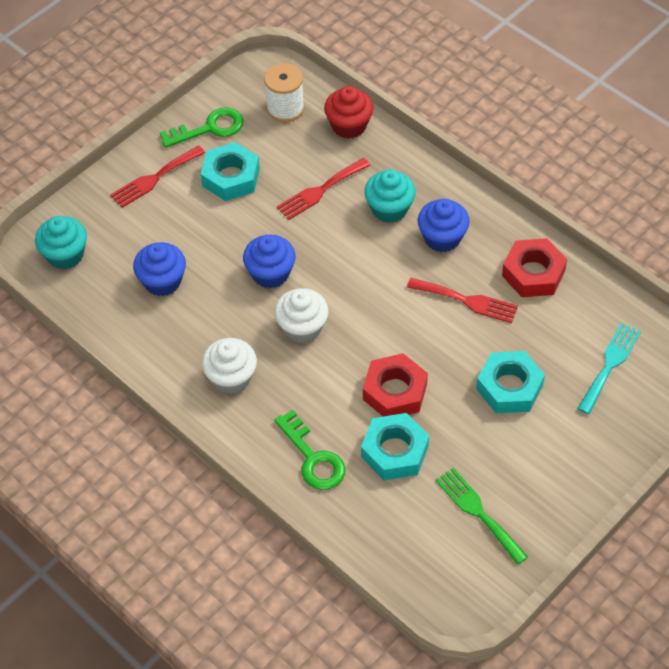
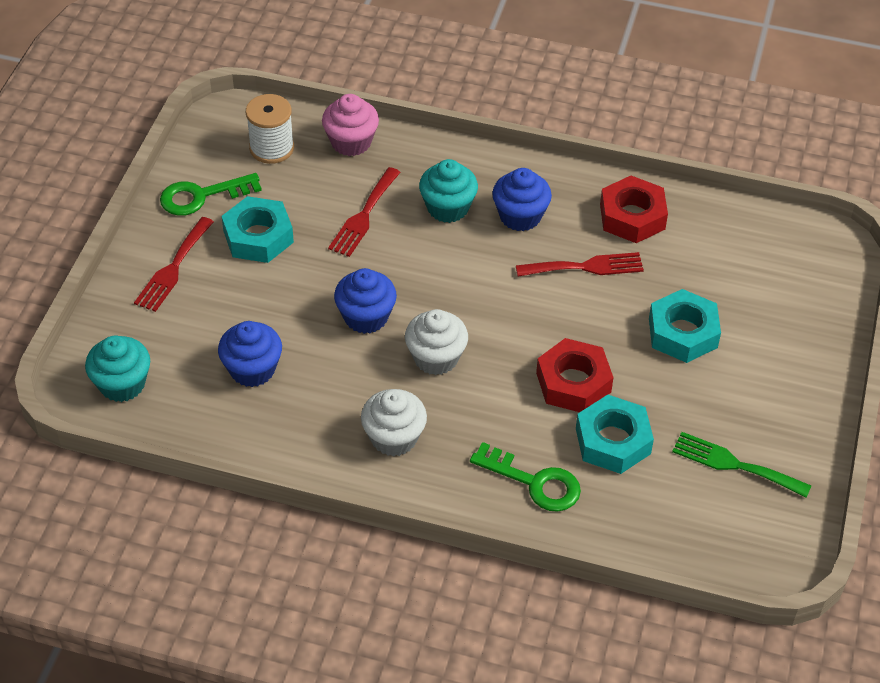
camera: 30 degrees left, 5 degrees down
(209, 128) = (201, 196): green key -> green key turned 150 degrees counterclockwise
(349, 125) = (351, 142): red cupcake -> pink cupcake
(610, 365) = (762, 274): turquoise fork -> none

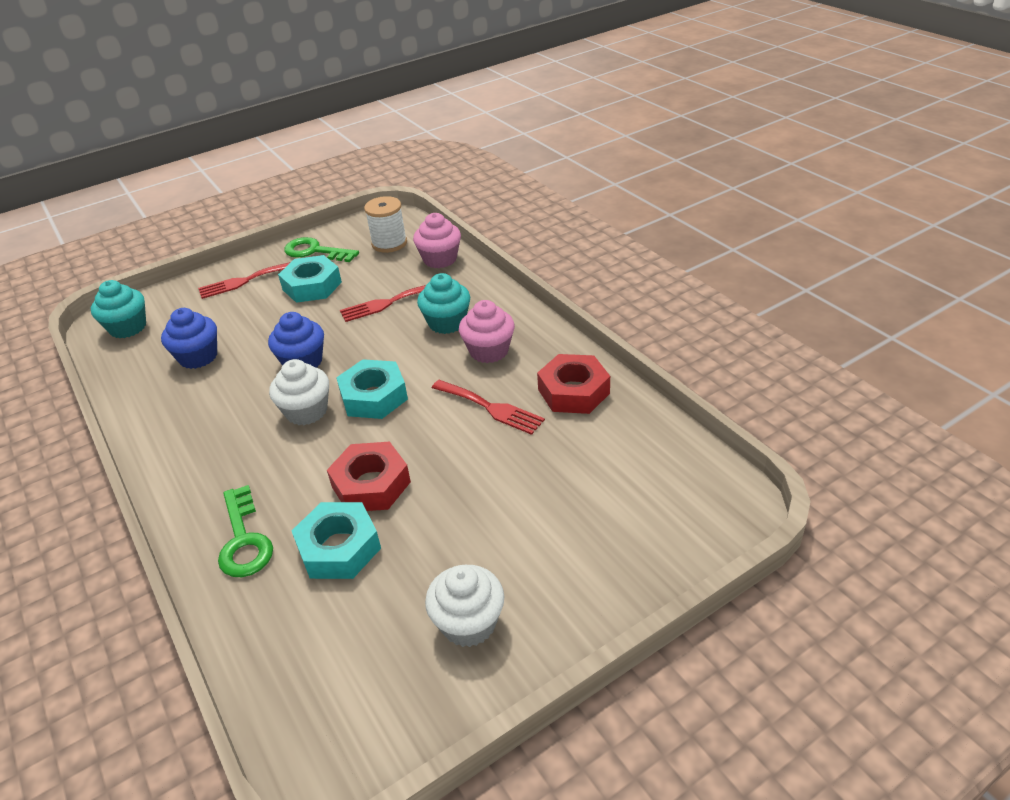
camera: 45 degrees right, 10 degrees down
(394, 437) = (208, 447): white cupcake -> white cupcake (468, 623)
(520, 216) = (489, 351): blue cupcake -> pink cupcake
(682, 333) = (504, 498): turquoise nut -> turquoise nut (374, 396)
(734, 464) = (406, 638): green fork -> none

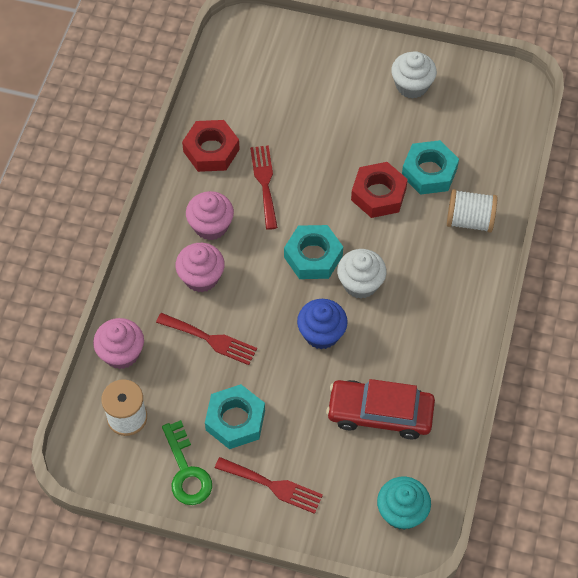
camera: 135 degrees left, 20 degrees up
(198, 357) = (380, 413): blue cupcake -> red car
(244, 540) = (469, 220): green key -> white spool
(447, 323) = (201, 277): turquoise cupcake -> pink cupcake

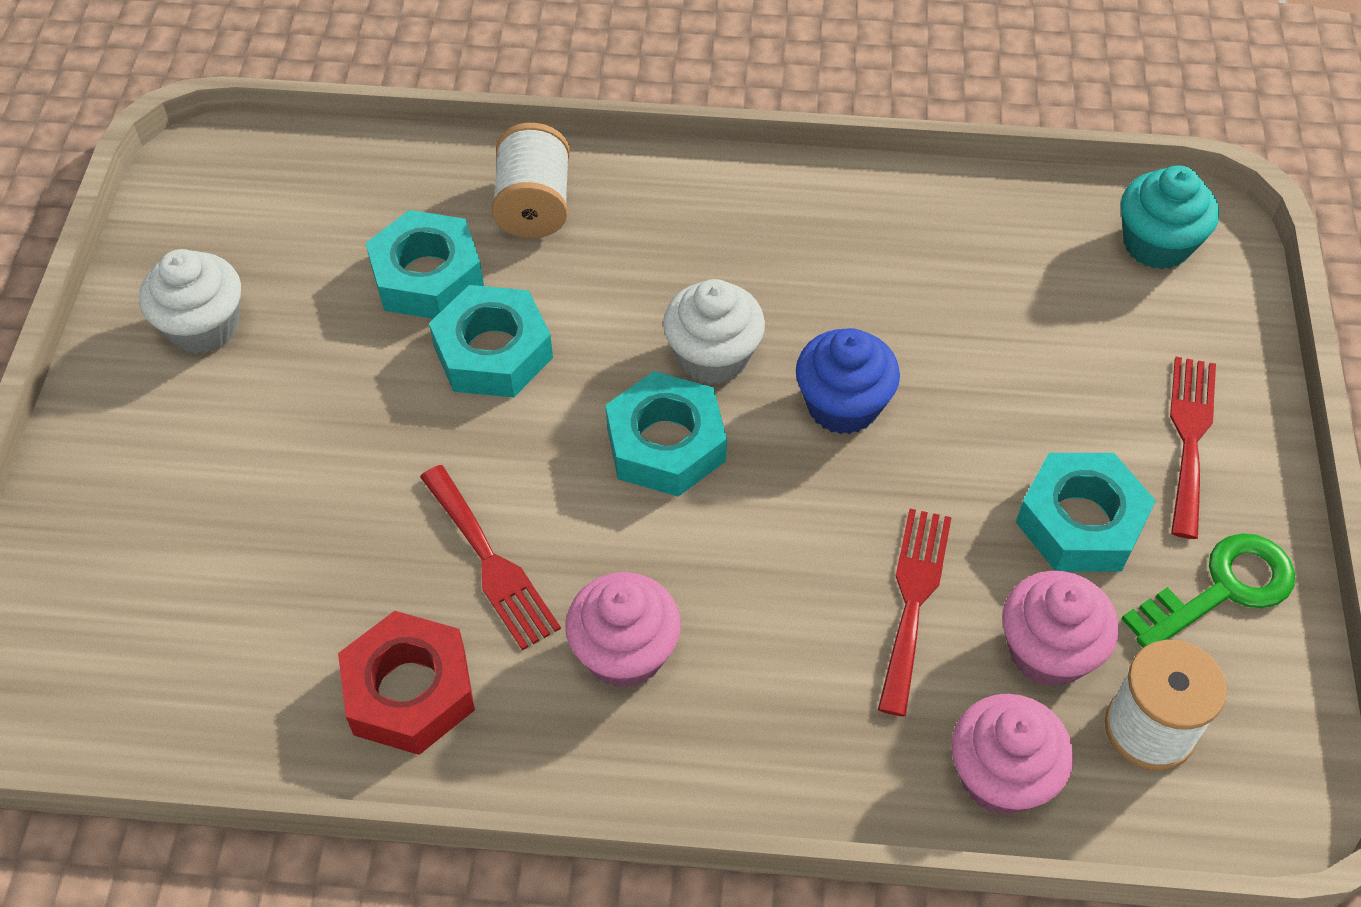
camera: 100 degrees left, 5 degrees down
(201, 277) = (764, 647): pink cupcake -> pink cupcake (1048, 651)
(264, 183) = (491, 563): red fork -> red fork turned 105 degrees counterclockwise
(378, 194) = (493, 352): red nut -> turquoise nut
(380, 413) = (982, 294): red car -> none

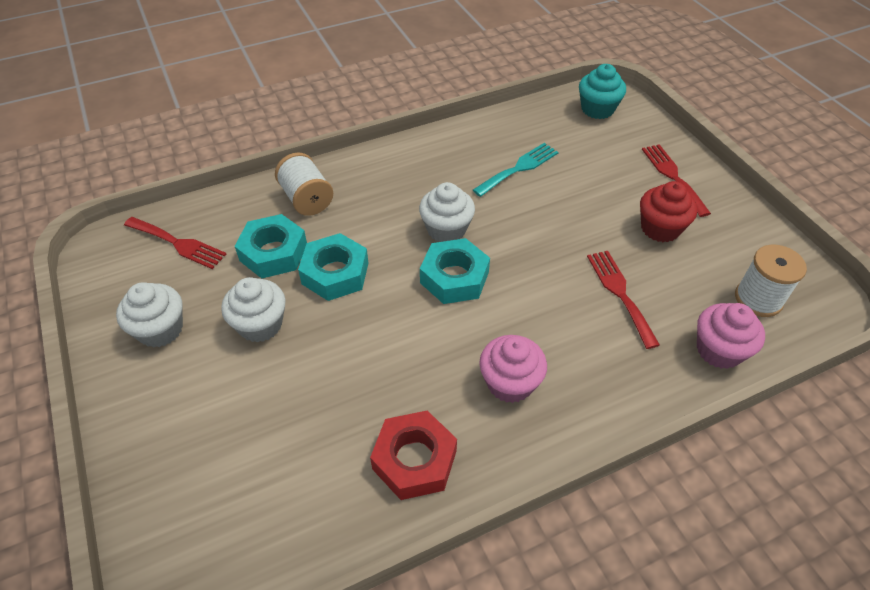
camera: 30 degrees left, 5 degrees down
(337, 384) = (260, 325): none -> white cupcake
(491, 563) = (409, 373): red fork -> red fork (178, 243)
(842, 405) = (522, 225): blue cupcake -> none
(918, 299) = (519, 168): none -> turquoise fork
(1048, 651) = (692, 287): pink cupcake -> none
(1080, 522) = (660, 228): turquoise nut -> red cupcake
(1222, 589) = (736, 229): green key -> none

